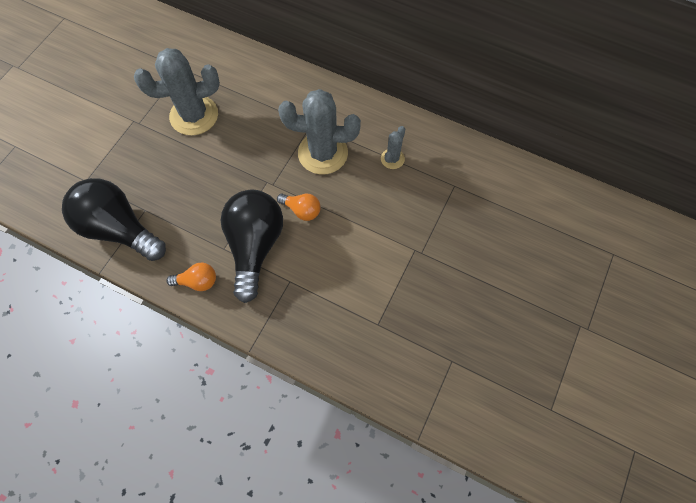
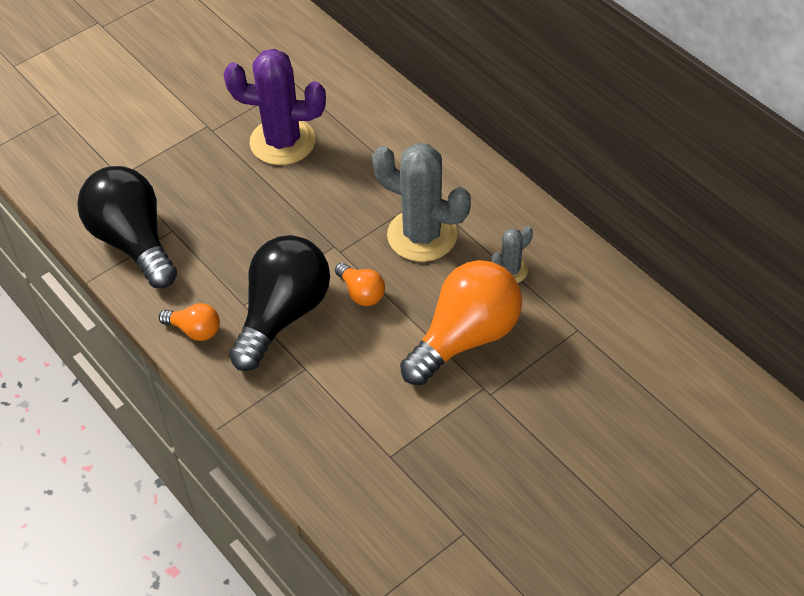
camera: 25 degrees right, 15 degrees down
(194, 115) = (282, 142): grey cactus -> purple cactus
(386, 218) = (465, 337): none -> orange light bulb

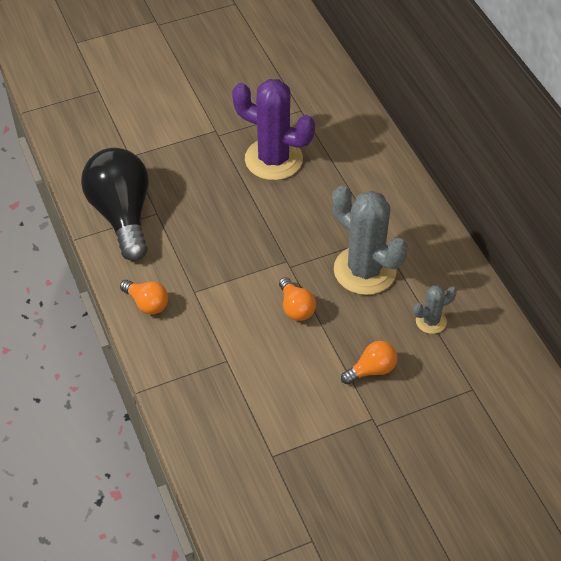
camera: 15 degrees right, 0 degrees up
(283, 314) = (224, 309): black light bulb -> none
(465, 337) = (371, 370): orange light bulb -> orange light bulb, size x0.46

